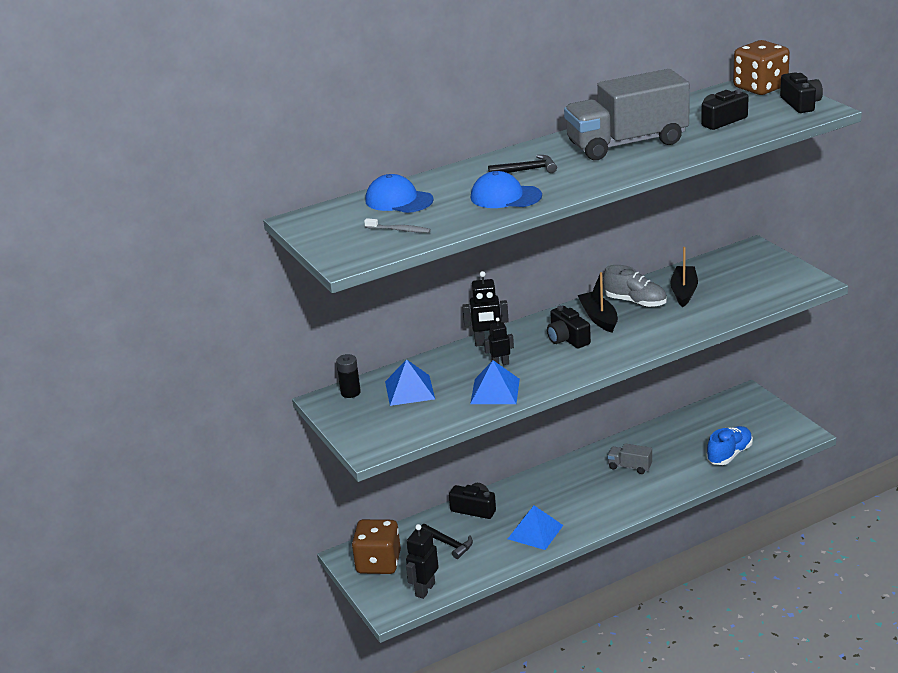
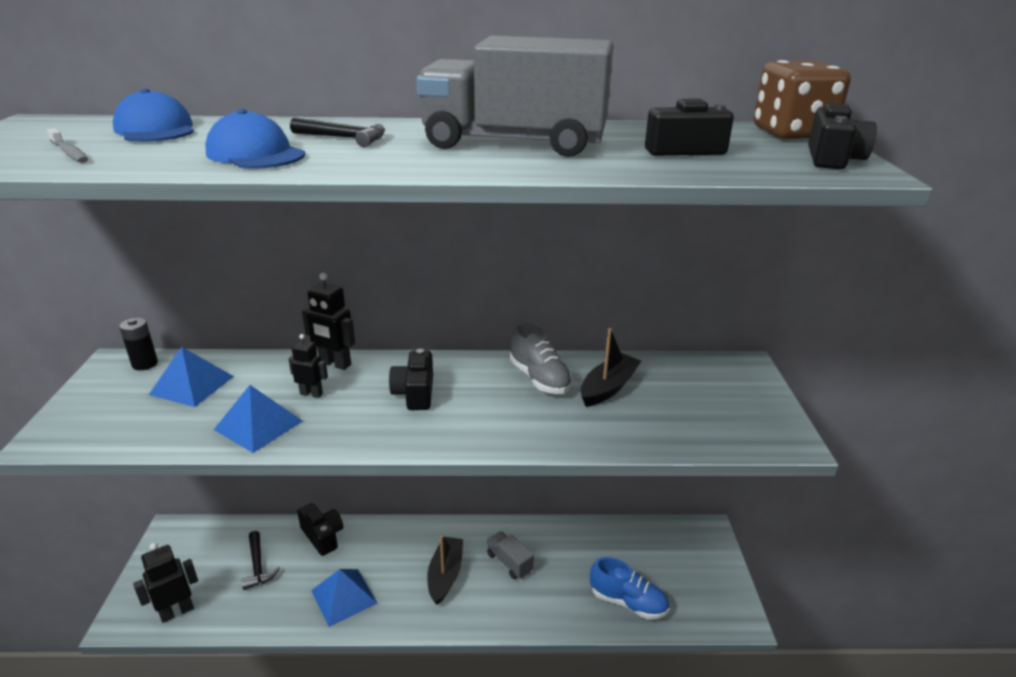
camera: 25 degrees right, 0 degrees up
(378, 563) = (182, 554): brown dice -> none
(599, 318) = (478, 382): black boat -> black boat (445, 575)
(729, 454) = (628, 602): blue shoe -> blue shoe turned 45 degrees clockwise

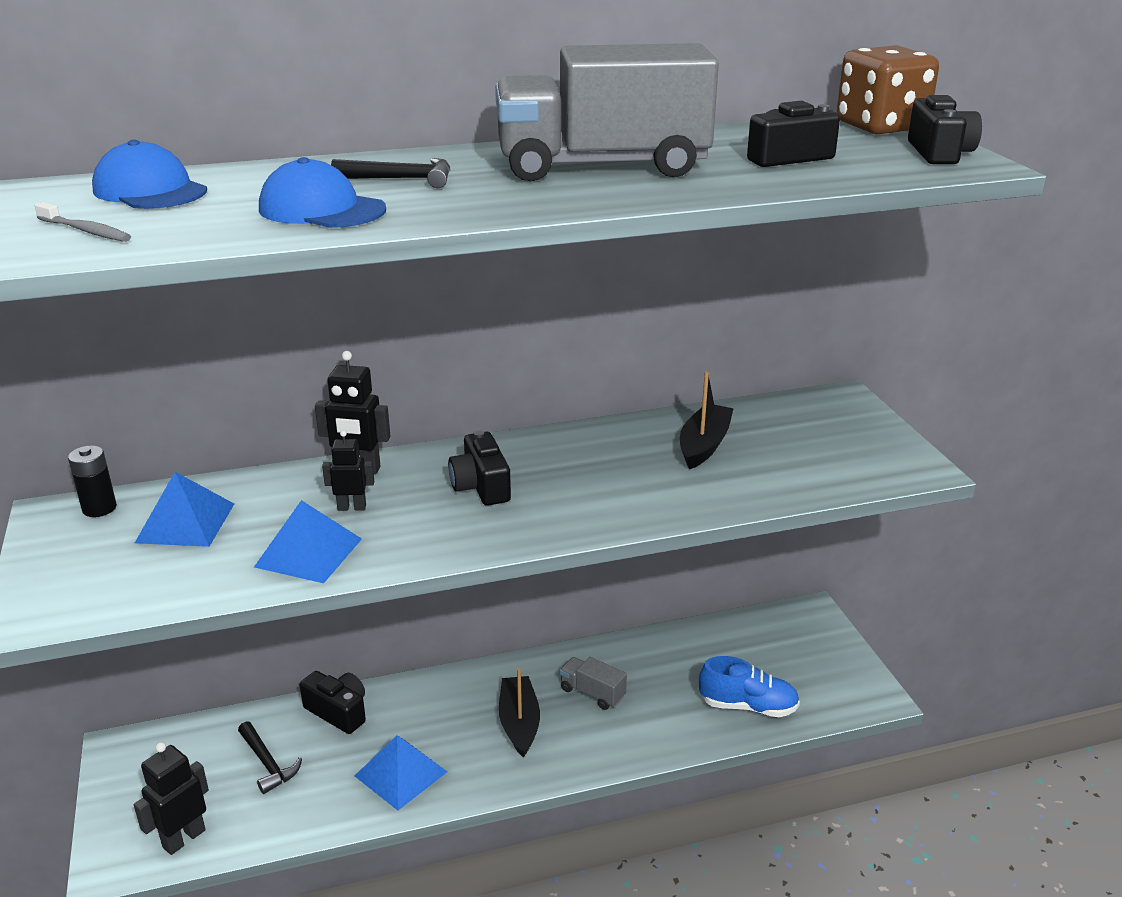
camera: 15 degrees left, 0 degrees up
(539, 379) = (620, 447): grey shoe -> none

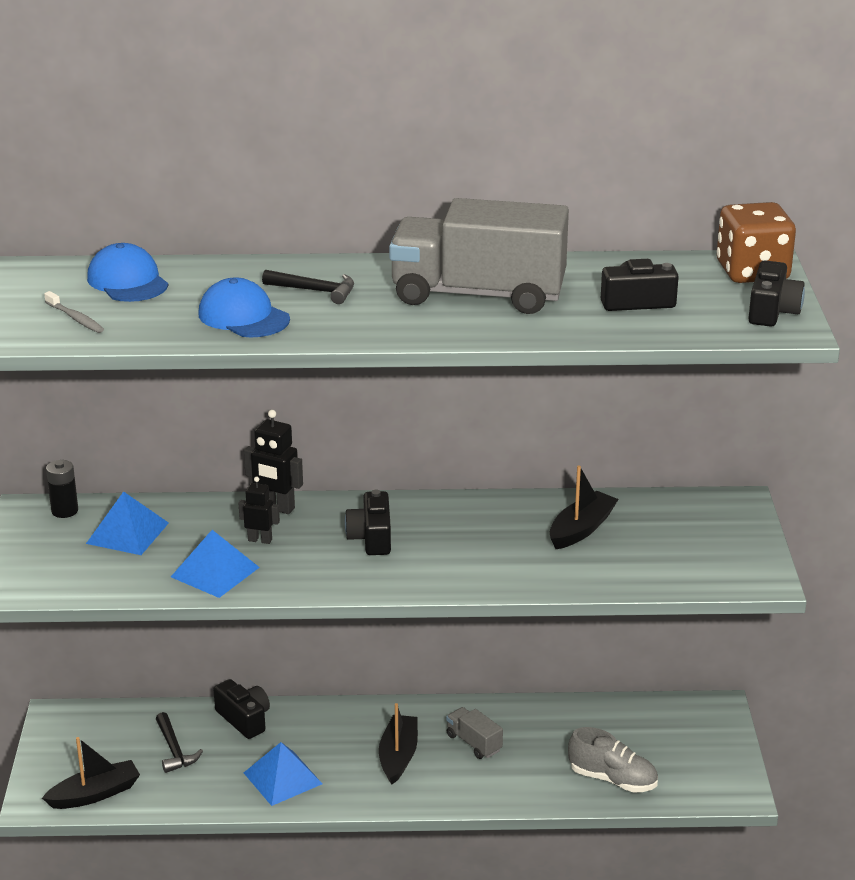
camera: 15 degrees right, 0 degrees up
(183, 838) = (95, 794): black robot -> black boat
(748, 706) = (613, 779): blue shoe -> grey shoe

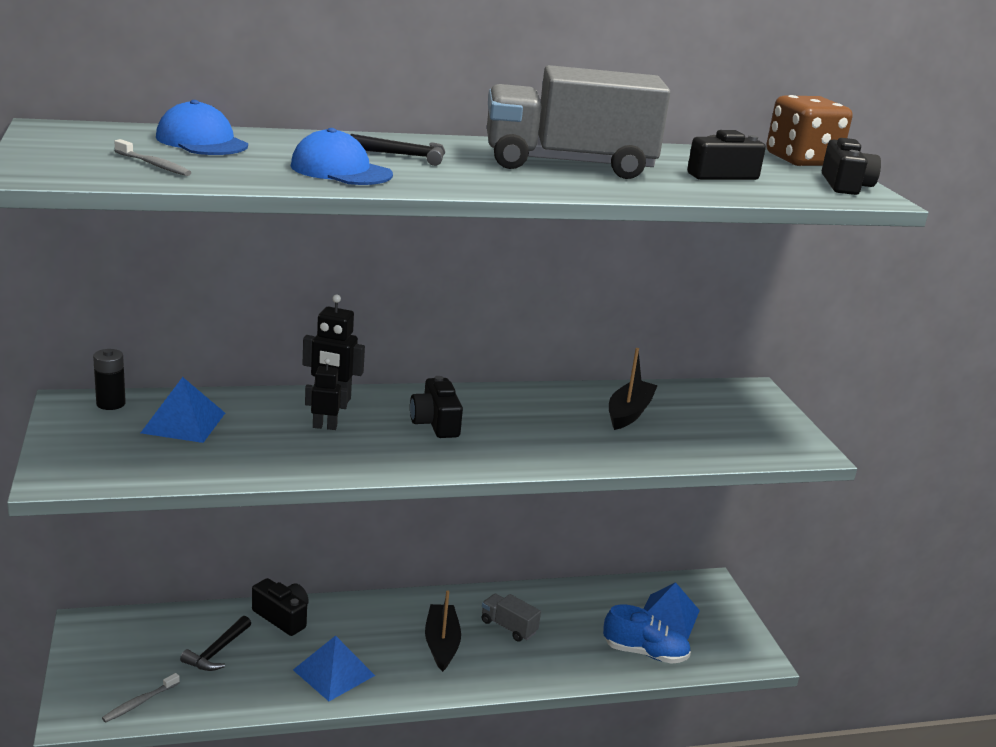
camera: 15 degrees left, 5 degrees down
(95, 794) = (140, 702): black boat -> grey toothbrush
(174, 750) = (217, 651): black hammer -> black hammer turned 60 degrees clockwise
(215, 572) = (287, 456): blue pyramid -> blue pyramid (668, 616)
(613, 779) = (645, 653): grey shoe -> blue shoe

